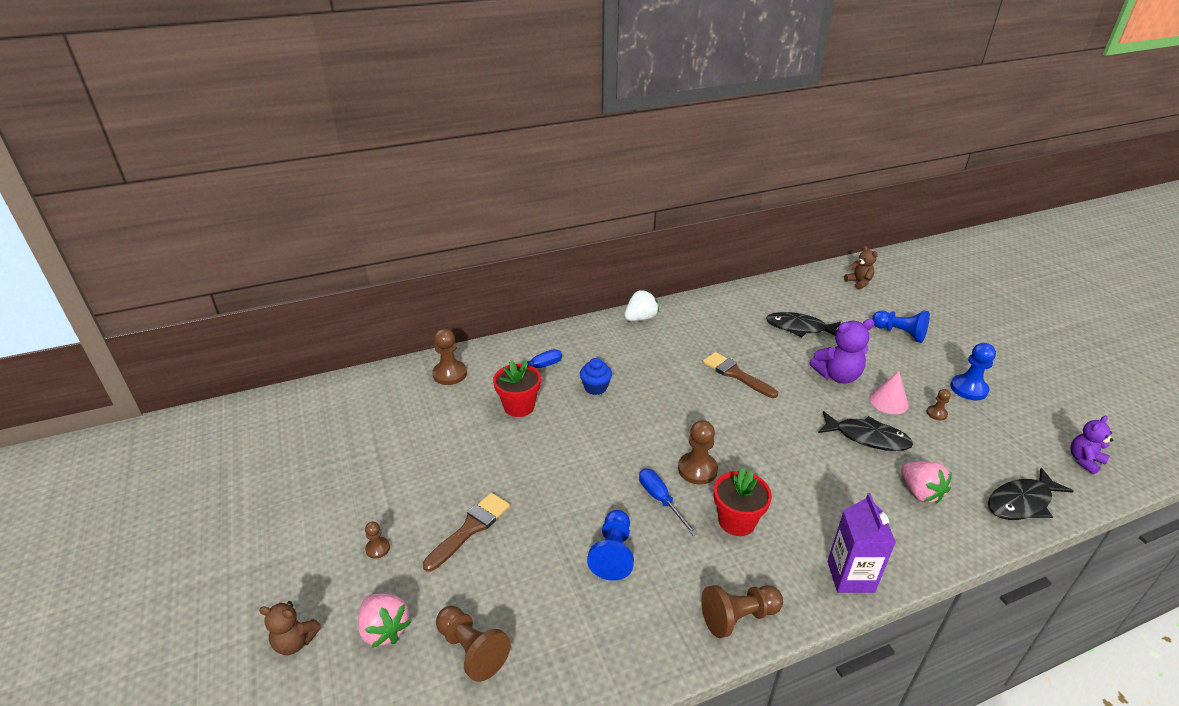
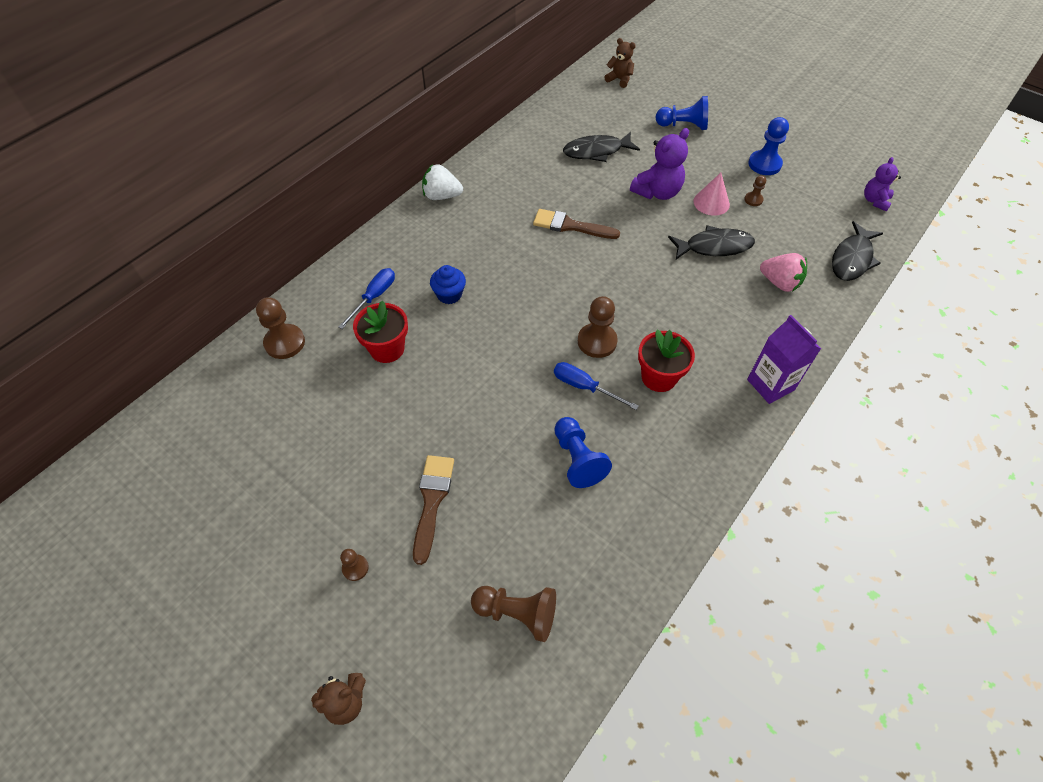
camera: 30 degrees left, 20 degrees up
(384, 629) = (424, 640): pink strawberry -> none
(640, 318) = (442, 196): white strawberry -> white strawberry turned 105 degrees counterclockwise
(738, 617) = (711, 464): brown pawn -> none

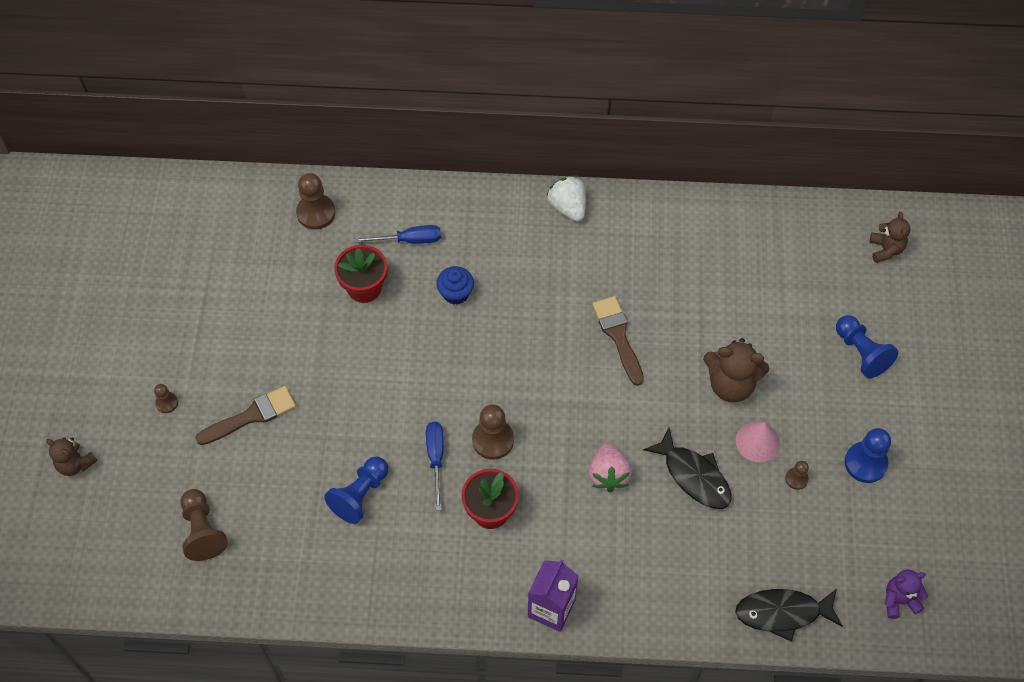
camera: 55 degrees right, 5 degrees up
(596, 151) = (745, 296): black fish -> none
(657, 192) = (731, 384): purple teddy bear -> brown teddy bear
(779, 283) = (691, 559): pink strawberry -> pink strawberry (608, 475)

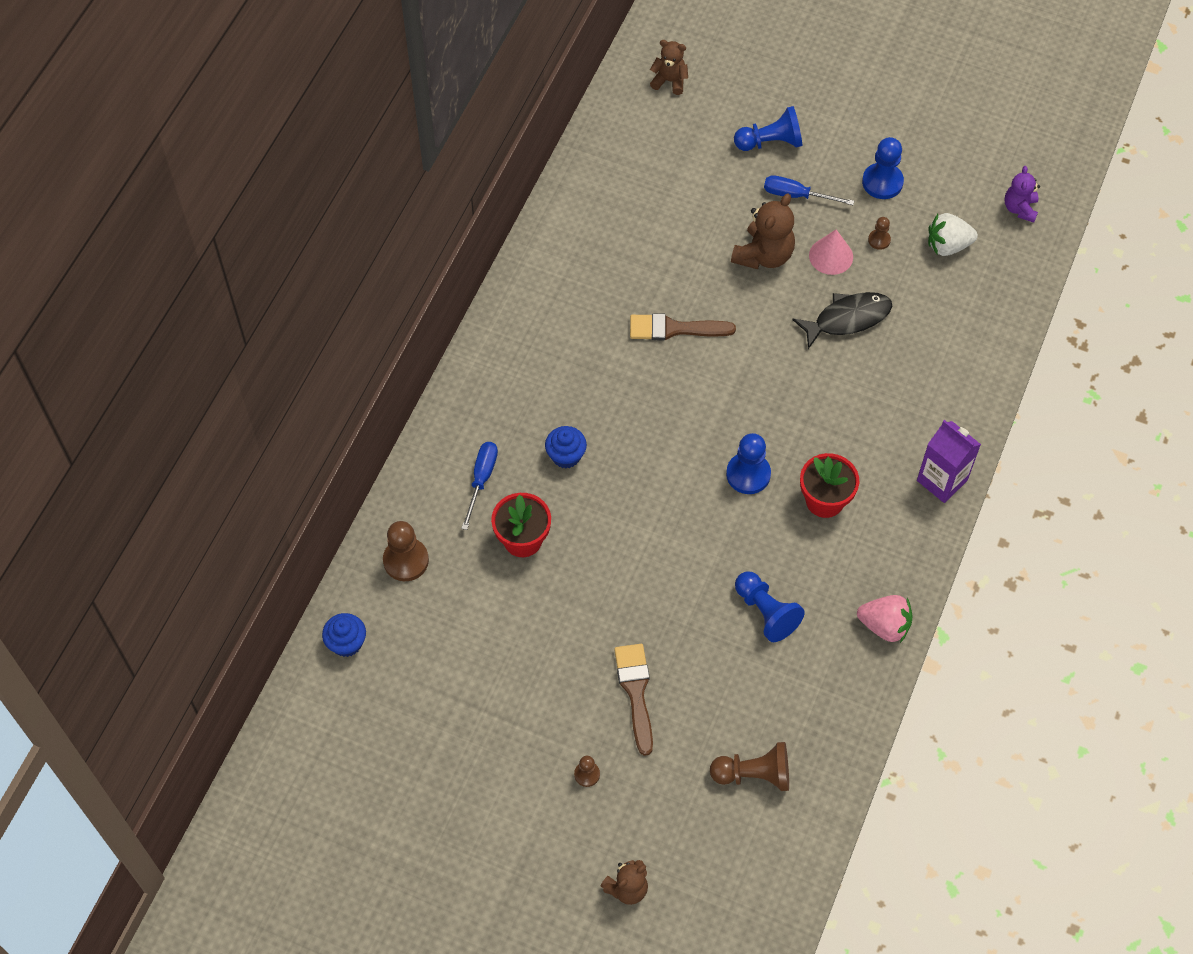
camera: 70 degrees left, 0 degrees up
(230, 198) = (346, 643): none -> blue cupcake
(436, 458) = (750, 531): blue screwdriver -> blue screwdriver (796, 195)
(493, 440) = (748, 474): brown pawn -> blue pawn
(568, 207) = (505, 322): white strawberry -> white strawberry (947, 245)
(608, 475) = (821, 388): pink strawberry -> pink strawberry (884, 626)
(783, 613) = (1004, 299): black fish -> none

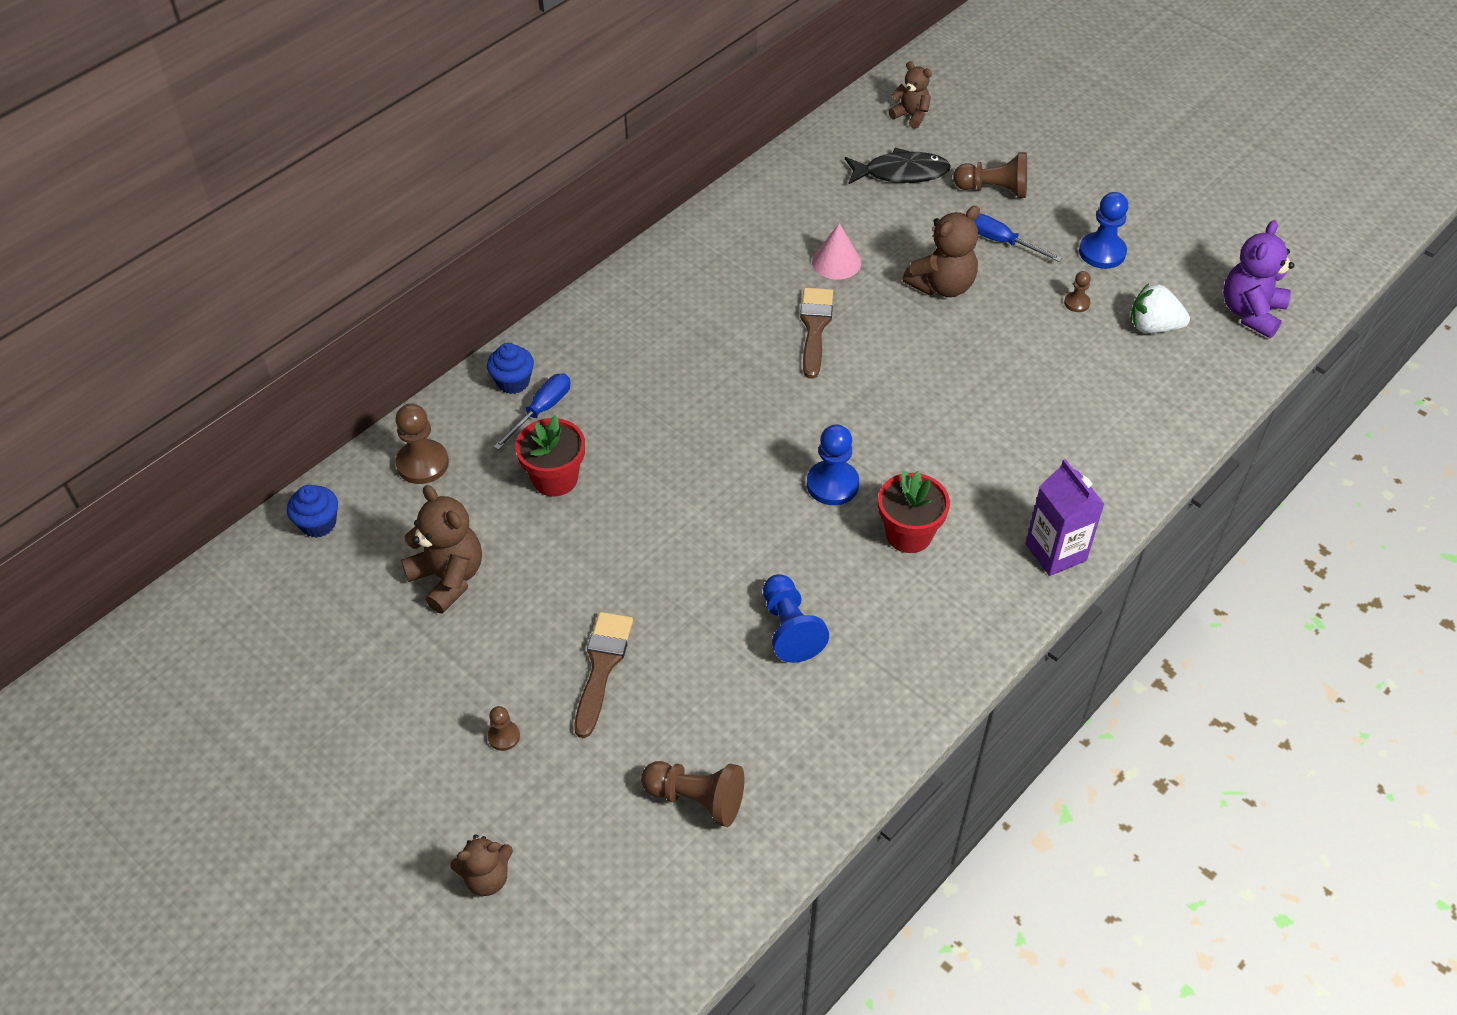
camera: 20 degrees right, 10 degrees down
(478, 656) = (448, 578): none -> brown teddy bear
(566, 456) = (641, 413): blue cupcake -> blue cupcake (513, 382)
(674, 329) = (815, 327): brown brush -> brown brush turned 75 degrees clockwise
(770, 142) = (994, 190): blue pawn -> brown pawn
(831, 256) = (1016, 304): pink cone -> pink cone (836, 262)
(847, 319) = (1010, 366): black fish -> black fish (901, 173)
(884, 626) = (924, 684): pink strawberry -> none
(1020, 208) = (1250, 313): purple teddy bear -> purple teddy bear, size x1.59

